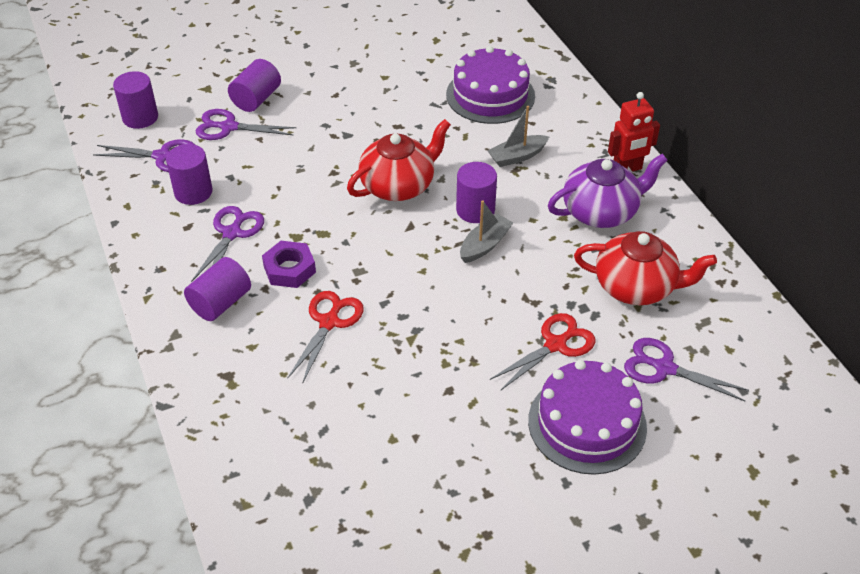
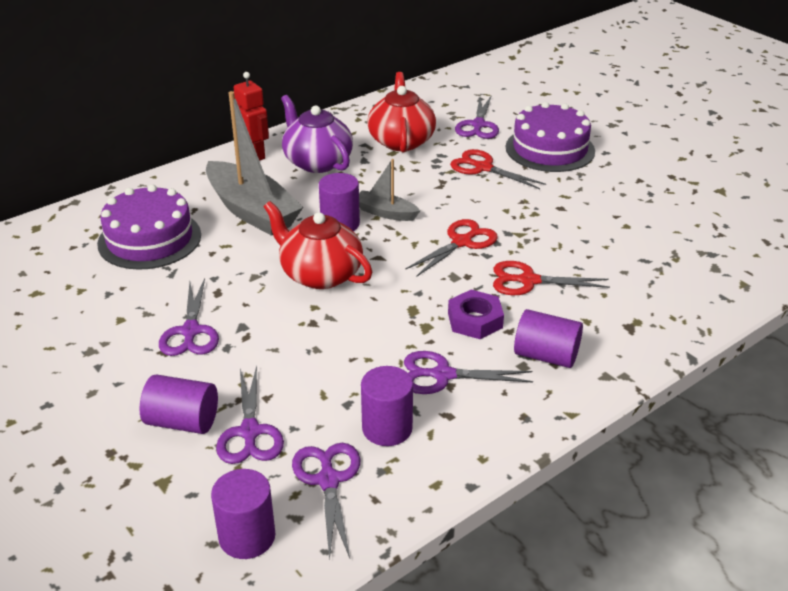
camera: 105 degrees left, 10 degrees down
(353, 109) = (190, 331): none -> purple scissors
(412, 290) = (462, 242): none -> red scissors
(517, 156) = (252, 211): grey boat -> grey boat, size x1.97

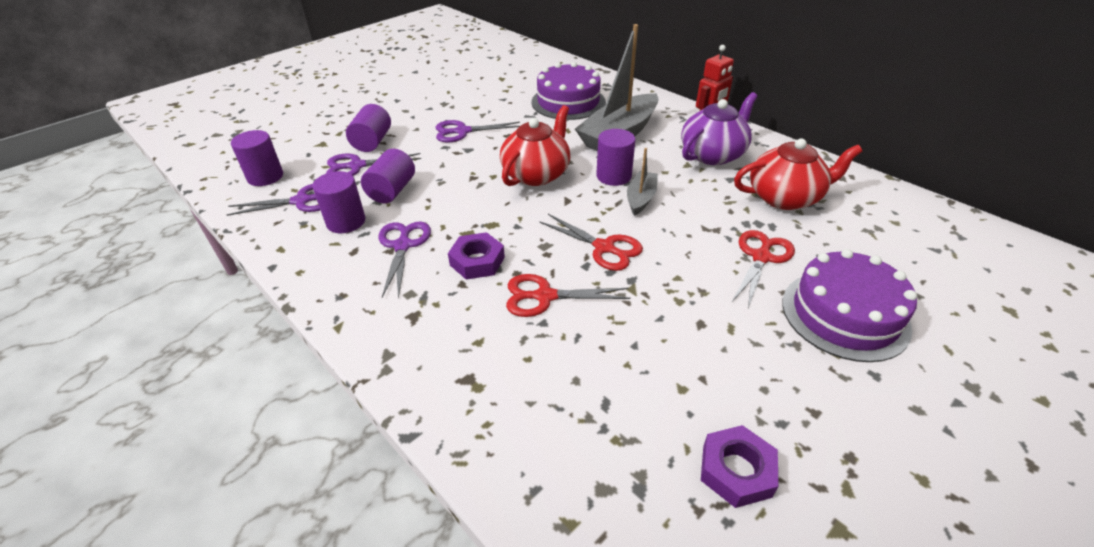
camera: 85 degrees right, 5 degrees up
(478, 125) = (862, 250): purple scissors -> none
(528, 281) = (545, 296): red scissors -> red scissors turned 90 degrees counterclockwise
(546, 356) = (422, 309): purple cylinder -> purple cylinder (392, 191)
(690, 216) = (736, 470): none -> purple nut

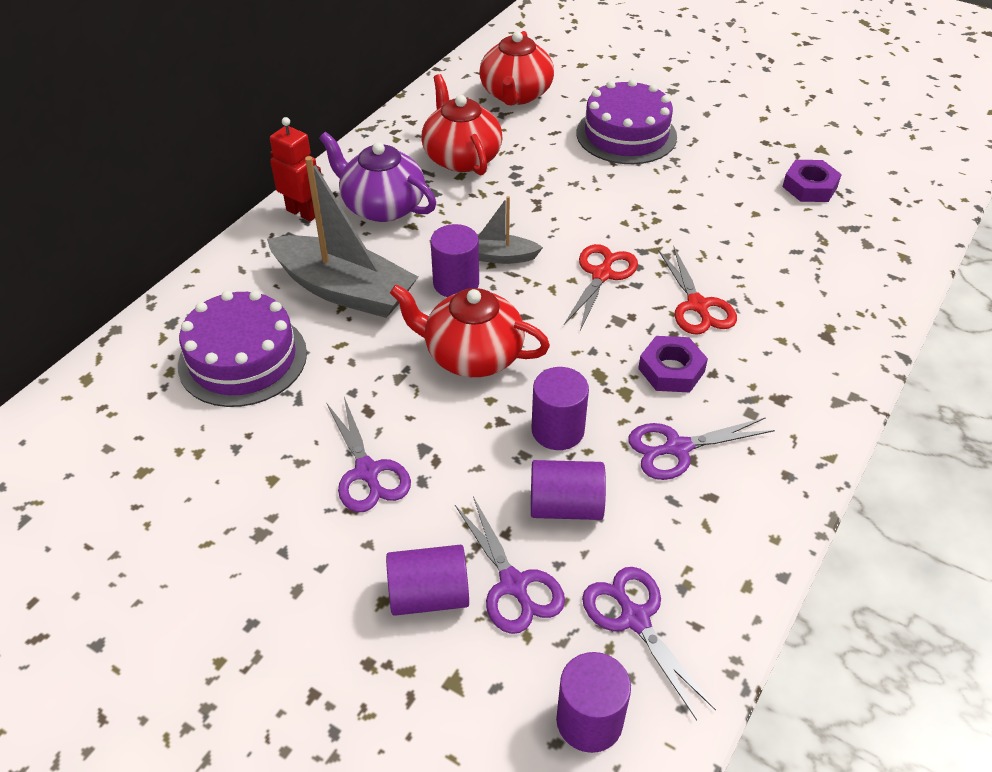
camera: 105 degrees left, 5 degrees up
(346, 222) = (658, 533): purple cylinder -> purple cylinder (557, 430)
(761, 257) = (570, 174): red scissors -> none
(913, 245) = (516, 95): none -> red teapot

